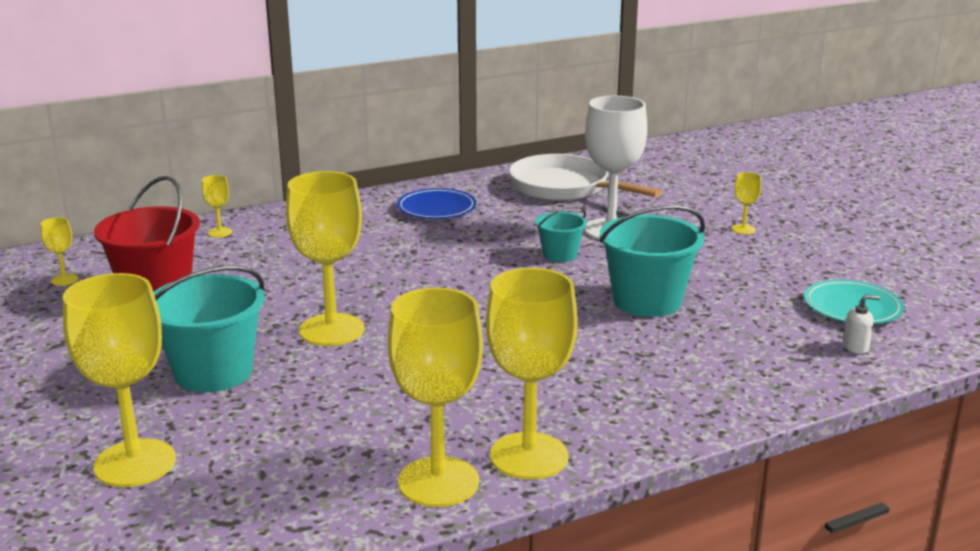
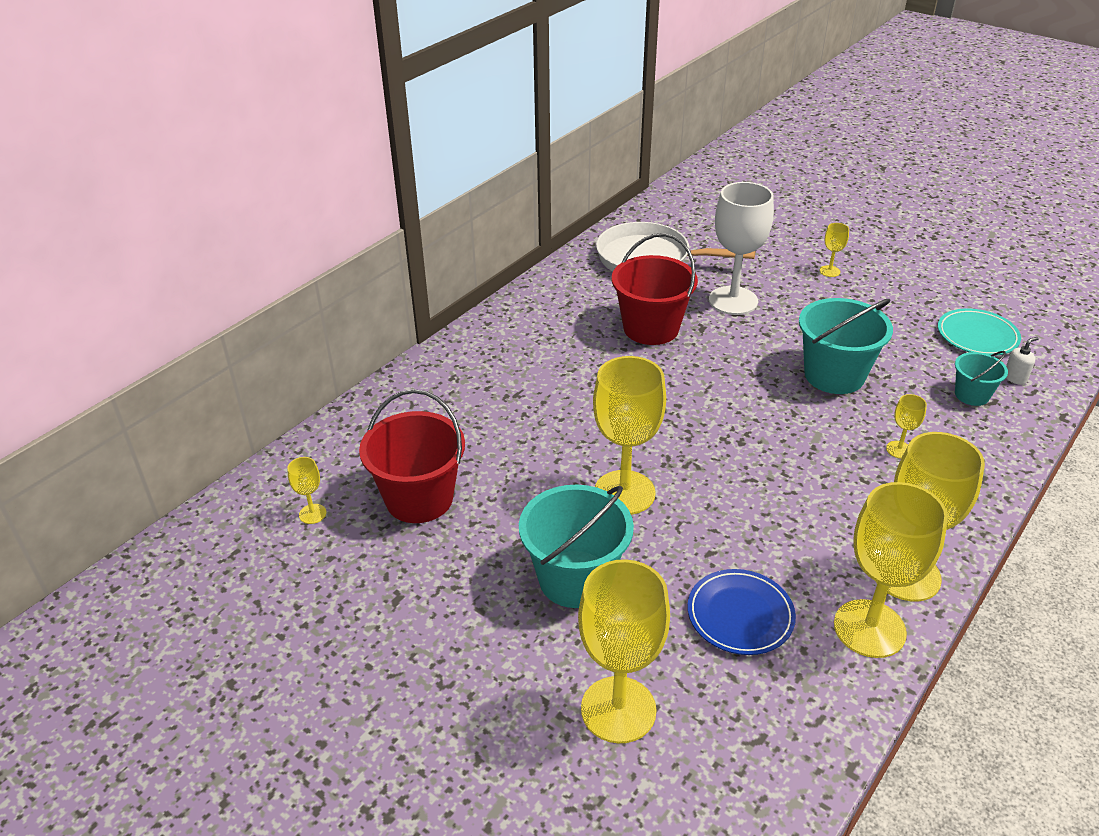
camera: 25 degrees left, 15 degrees up
(220, 232) = (400, 403): yellow goblet -> yellow goblet (899, 450)
(436, 208) = (567, 315): blue plate -> blue plate (740, 615)
(503, 232) = (651, 328): none -> red bucket
(560, 255) = (721, 342): turquoise bucket -> turquoise bucket (971, 395)

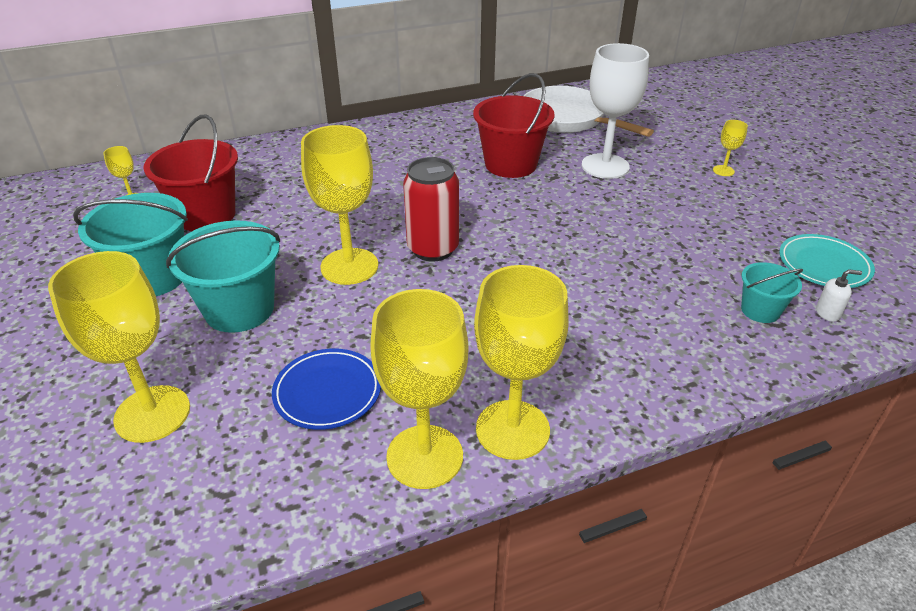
camera: 30 degrees right, 0 degrees up
(677, 444) = (433, 249): none -> red can
(834, 375) = (633, 248): turquoise bucket -> turquoise bucket (153, 277)
(899, 450) = (628, 326): yellow goblet -> none

